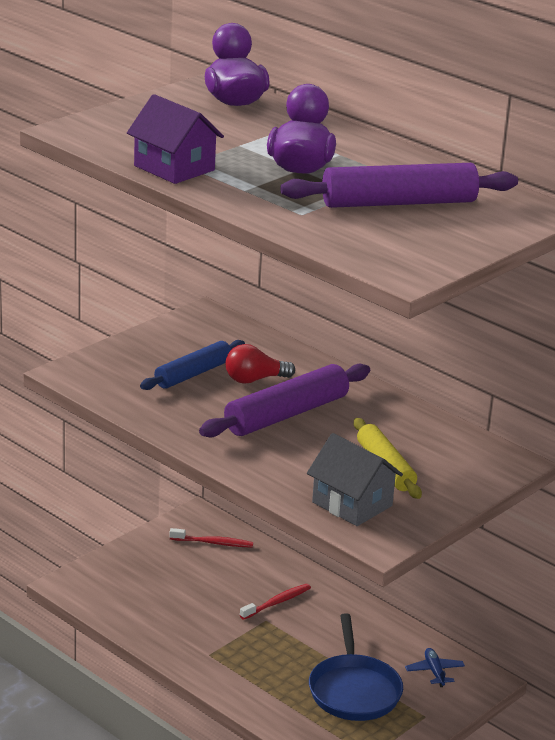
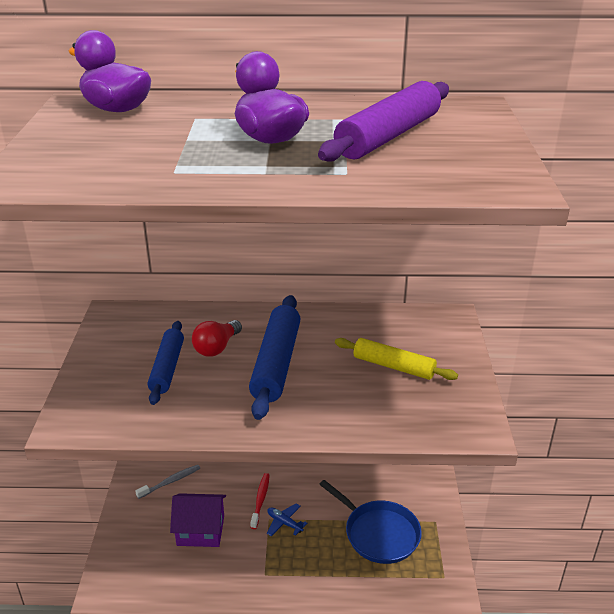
camera: 40 degrees left, 5 degrees up
(174, 168) = (172, 178): purple house -> purple house (201, 530)
(213, 543) = (170, 482): red toothbrush -> grey toothbrush
(286, 415) = (276, 363): purple rolling pin -> blue rolling pin
(352, 504) = (418, 410): grey house -> none
(434, 672) = (402, 485): blue plane -> blue plane (284, 523)

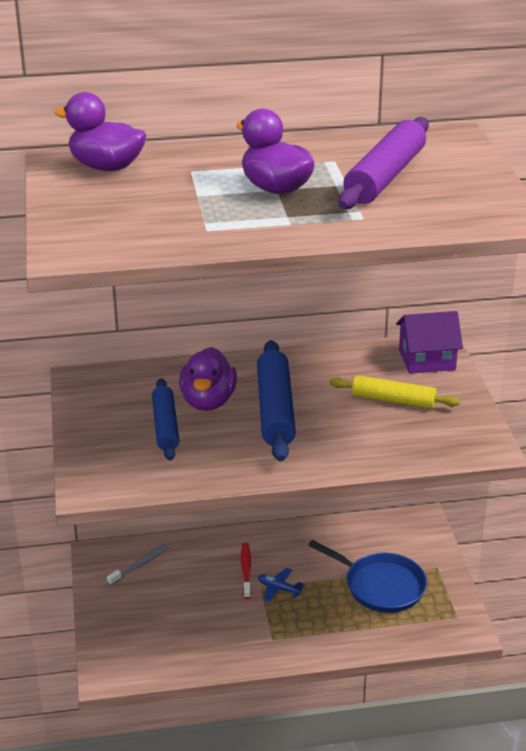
camera: 10 degrees left, 0 degrees up
(201, 530) = (191, 607): purple house -> purple house (427, 360)
(216, 348) = (208, 401): red light bulb -> purple duck

